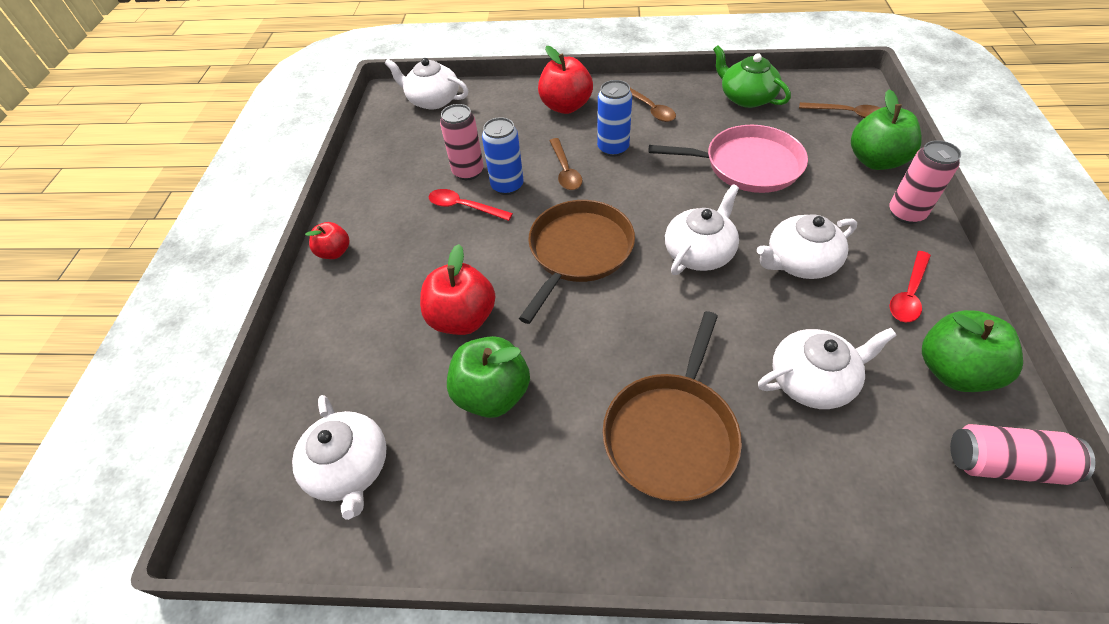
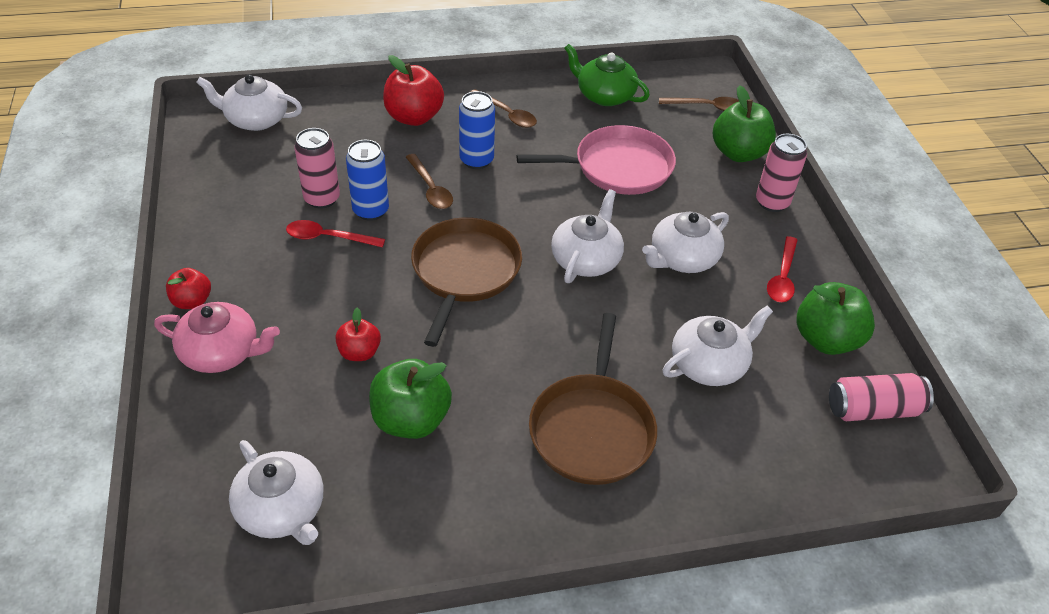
camera: 20 degrees left, 5 degrees down
(344, 302) = (221, 352): none -> pink teapot
(462, 318) = (359, 352): red apple -> red apple, size x0.58

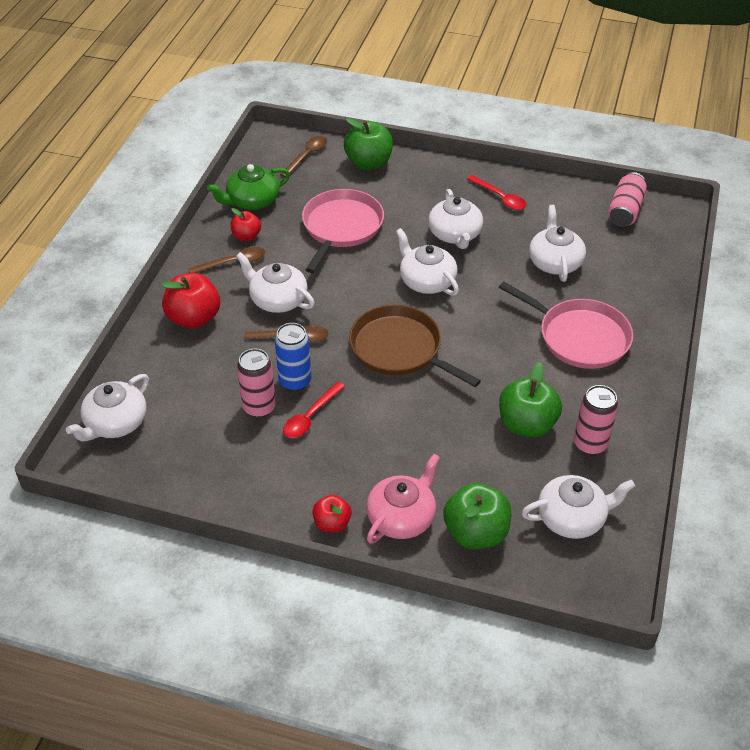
camera: 60 degrees left, 0 degrees up
(359, 352) = (448, 434): red apple -> red apple (246, 236)
(476, 160) = (277, 299): blue can -> white teapot
(592, 428) = (579, 337): brown pan -> pink pan
(772, 202) = (428, 170): pink can -> pink can (590, 444)
(826, 339) = (562, 203): green apple -> green apple (476, 533)

